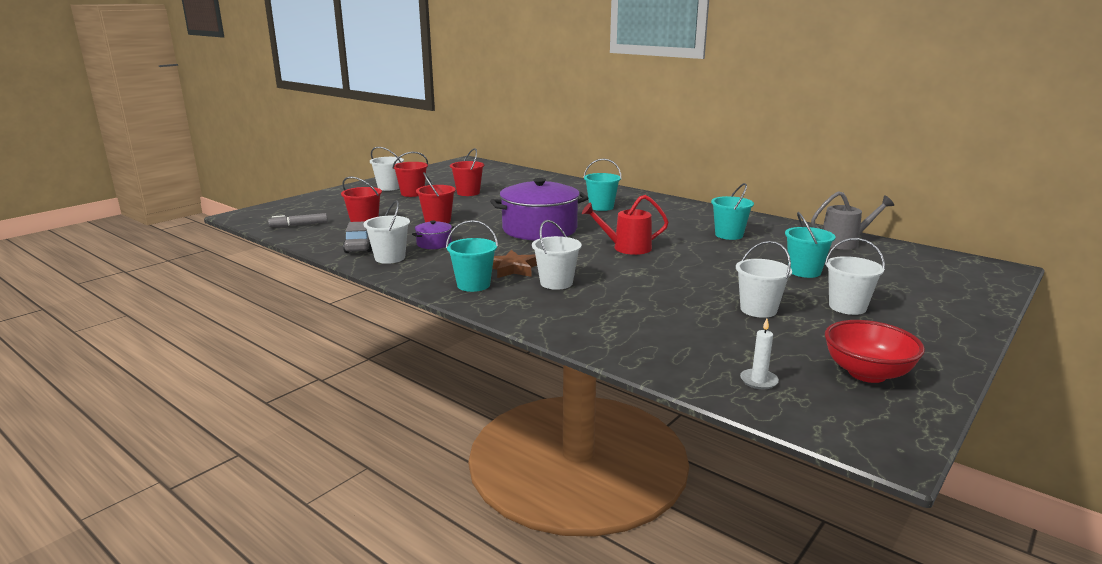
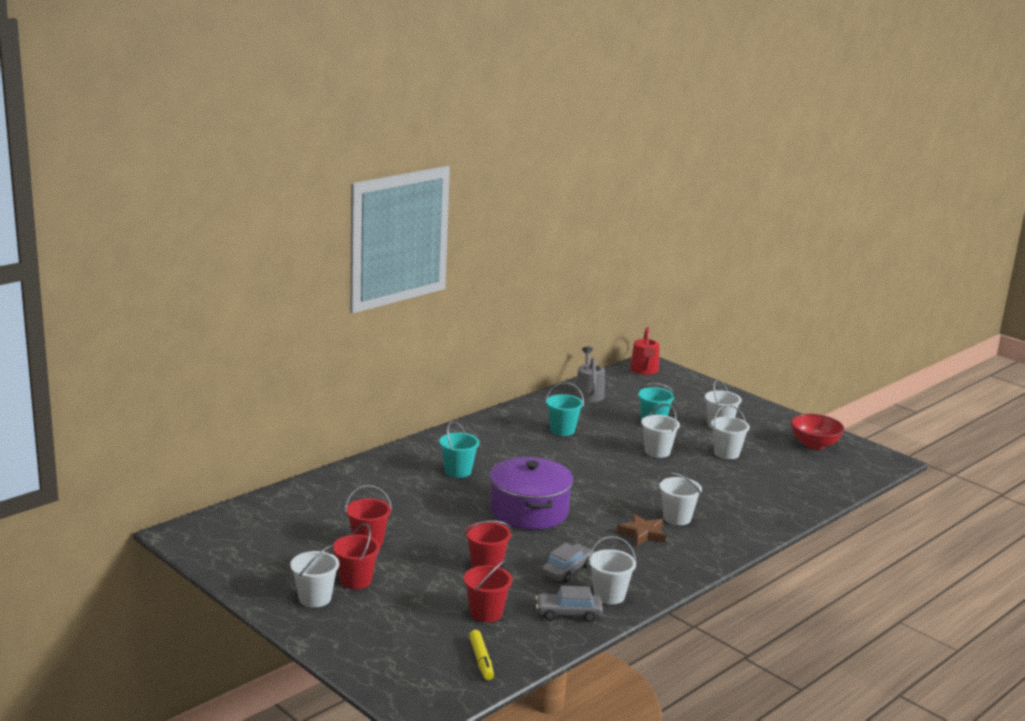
camera: 85 degrees left, 0 degrees up
(299, 225) = (481, 660): grey marker -> yellow marker
(434, 244) = (567, 570): purple pot -> grey car
(473, 285) = (682, 554): turquoise bucket -> none
(627, 248) = (592, 477): red watering can -> red watering can (644, 370)
(721, 274) = (657, 452): none -> white bucket
(758, 381) = (830, 475): white candle -> none

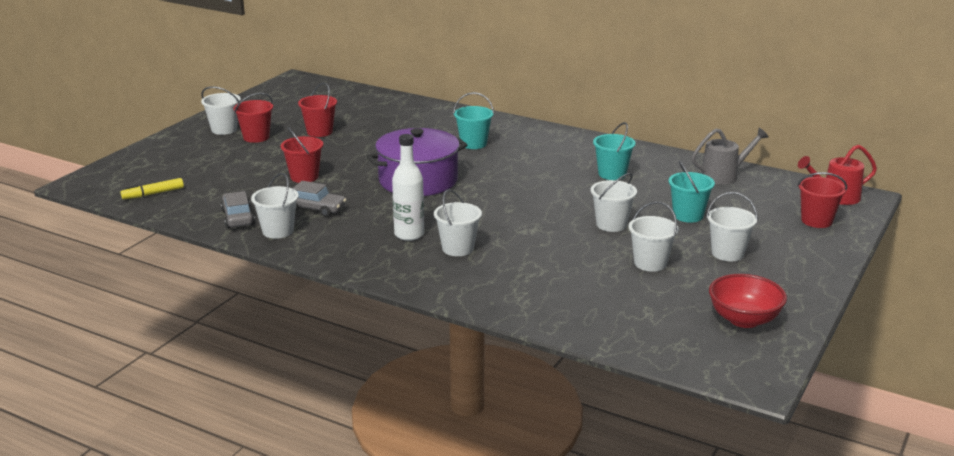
camera: 75 degrees right, 5 degrees up
(486, 613) = (225, 186): red bucket -> red bucket (816, 221)
(642, 534) = (409, 234): brown star -> white bottle

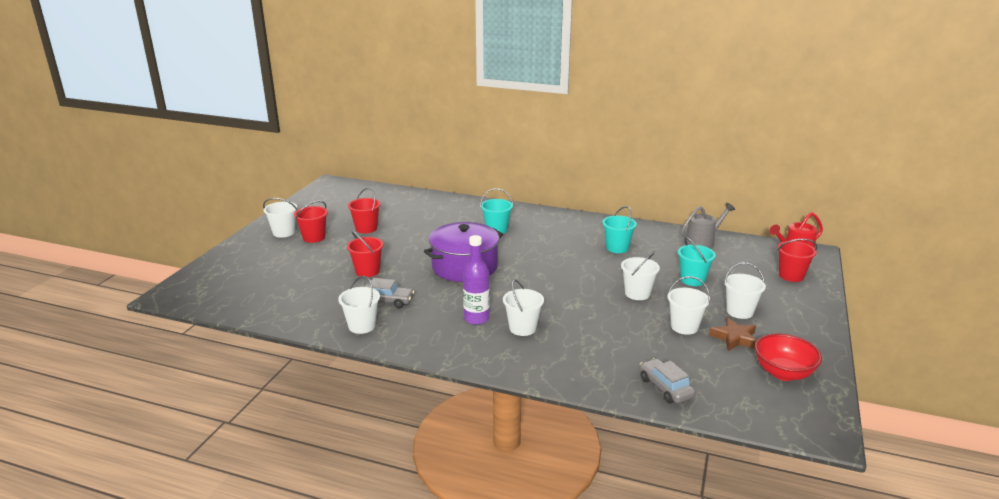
camera: 10 degrees left, 0 degrees up
(153, 194) = (238, 299): yellow marker -> none
(238, 217) = (322, 316): grey car -> grey car (665, 387)
(409, 234) = (476, 318): white bottle -> purple bottle
(705, 280) = (734, 338): none -> brown star

